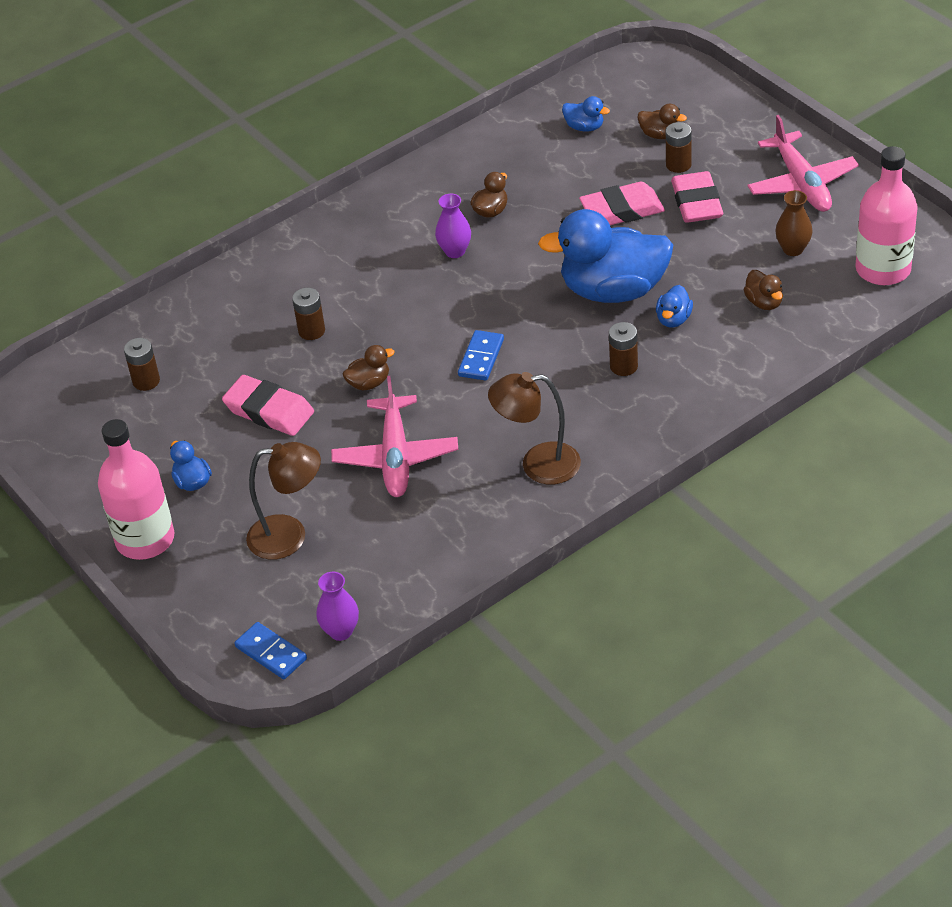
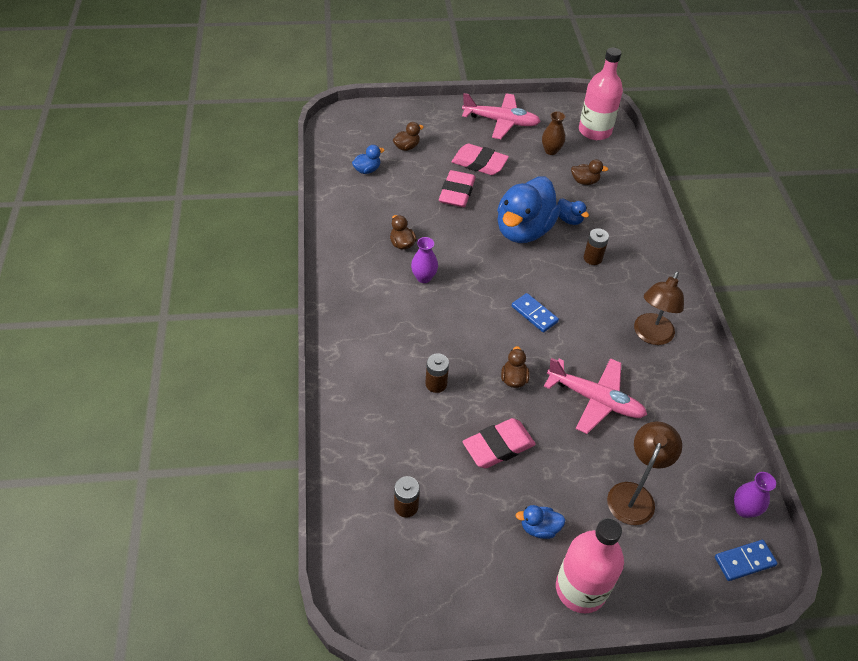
camera: 65 degrees left, 5 degrees up
(678, 164) = (440, 153): brown battery -> none

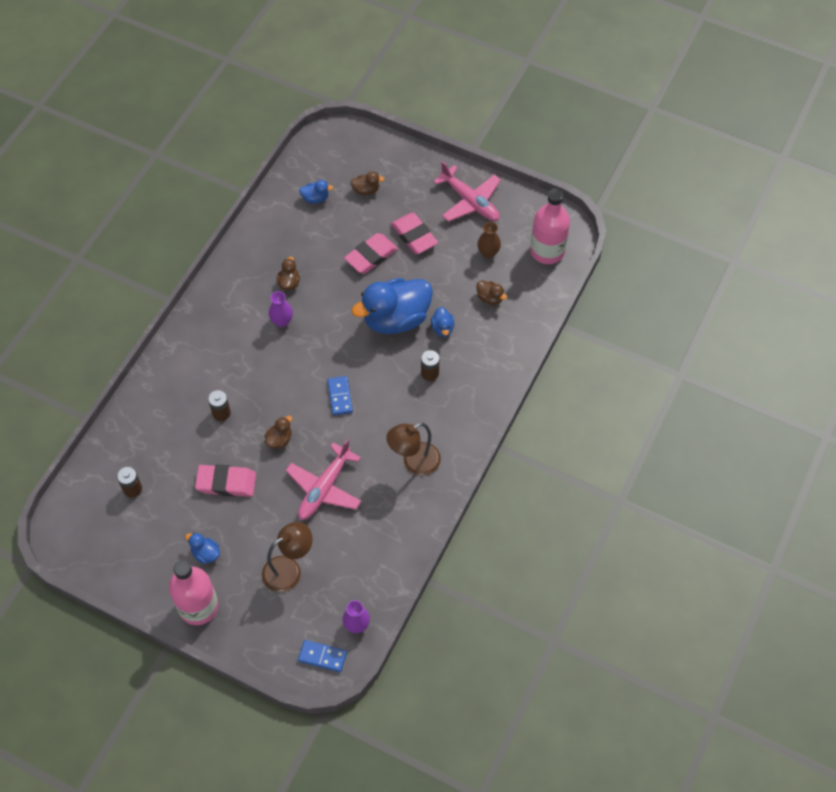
camera: 35 degrees right, 10 degrees up
(595, 399) = (324, 488): pink plane -> pink plane turned 60 degrees clockwise

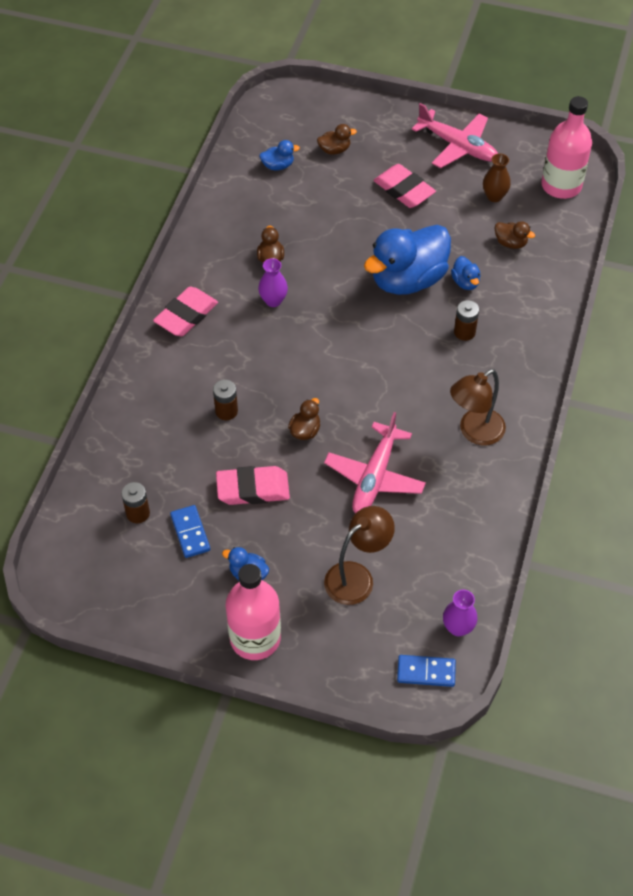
camera: 10 degrees left, 5 degrees down
(340, 396) = (365, 372): blue domino -> blue domino (190, 533)
(371, 256) = (359, 217): pink eraser -> pink eraser (186, 315)

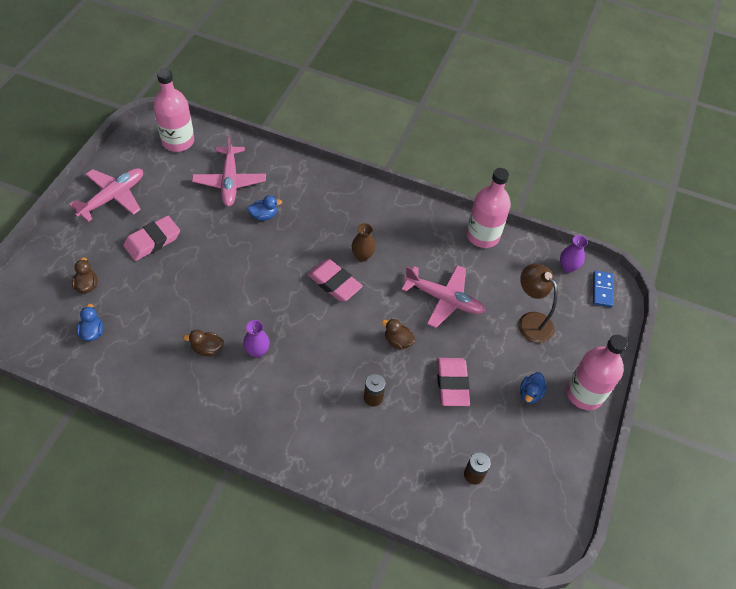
camera: 90 degrees left, 0 degrees up
(186, 315) = (261, 423): pink eraser -> pink eraser (334, 283)
(190, 533) = (493, 433): blue domino -> none
(407, 280) = (253, 252): blue duck -> none
(464, 332) = (314, 224): brown battery -> none
(474, 432) = (408, 232): brown lamp -> none
(490, 520) = (482, 235): none -> pink bottle
(494, 196) = (177, 183): brown vase -> brown vase (362, 256)
(510, 243) = (230, 181): brown duck -> pink plane

